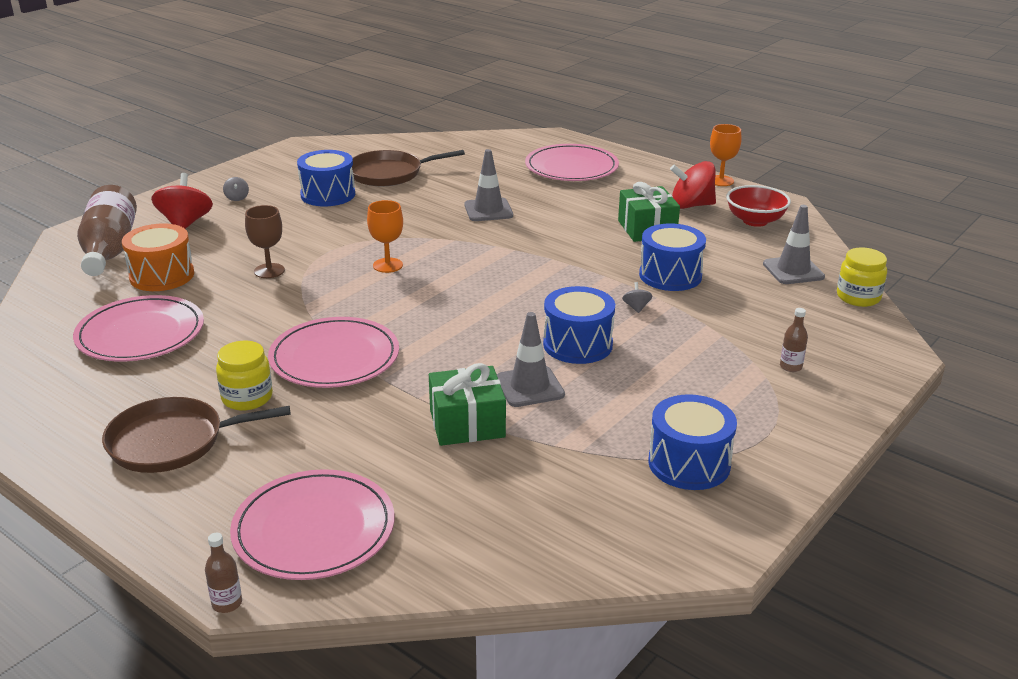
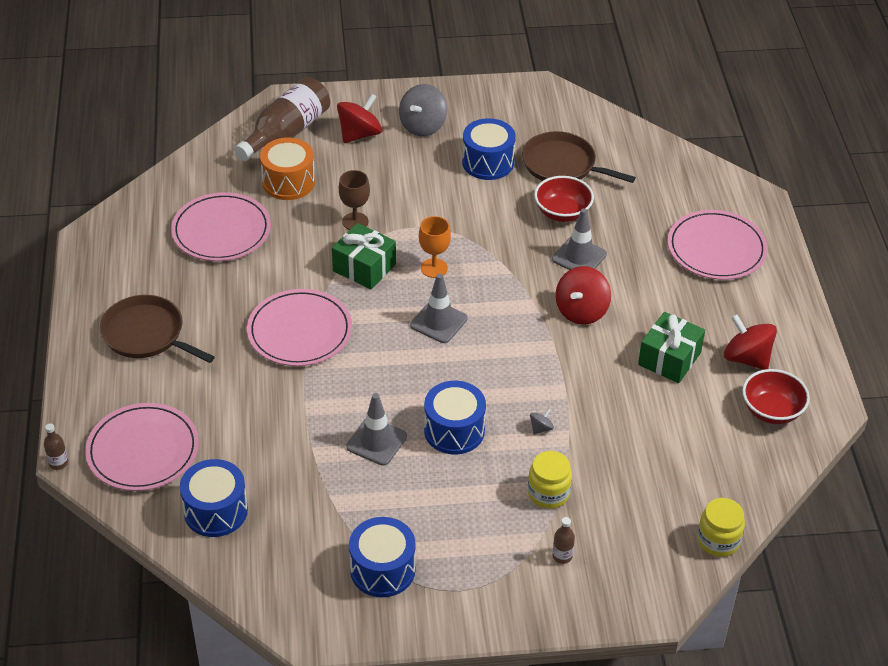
camera: 45 degrees right, 15 degrees up
(237, 198) = (423, 126): grey spinning top -> grey spinning top, size x2.23
(247, 398) = (217, 329): yellow jar -> yellow jar (548, 493)
(434, 195) = (562, 213): none -> red bowl
(467, 423) = (304, 441): green gift -> green gift (364, 267)
(543, 235) = (581, 311): none -> red spinning top
(670, 275) = (611, 417): blue drum -> blue drum (216, 511)
(721, 181) = (820, 348): orange goblet -> none
(793, 270) = (713, 480): grey traffic cone -> grey traffic cone (438, 322)

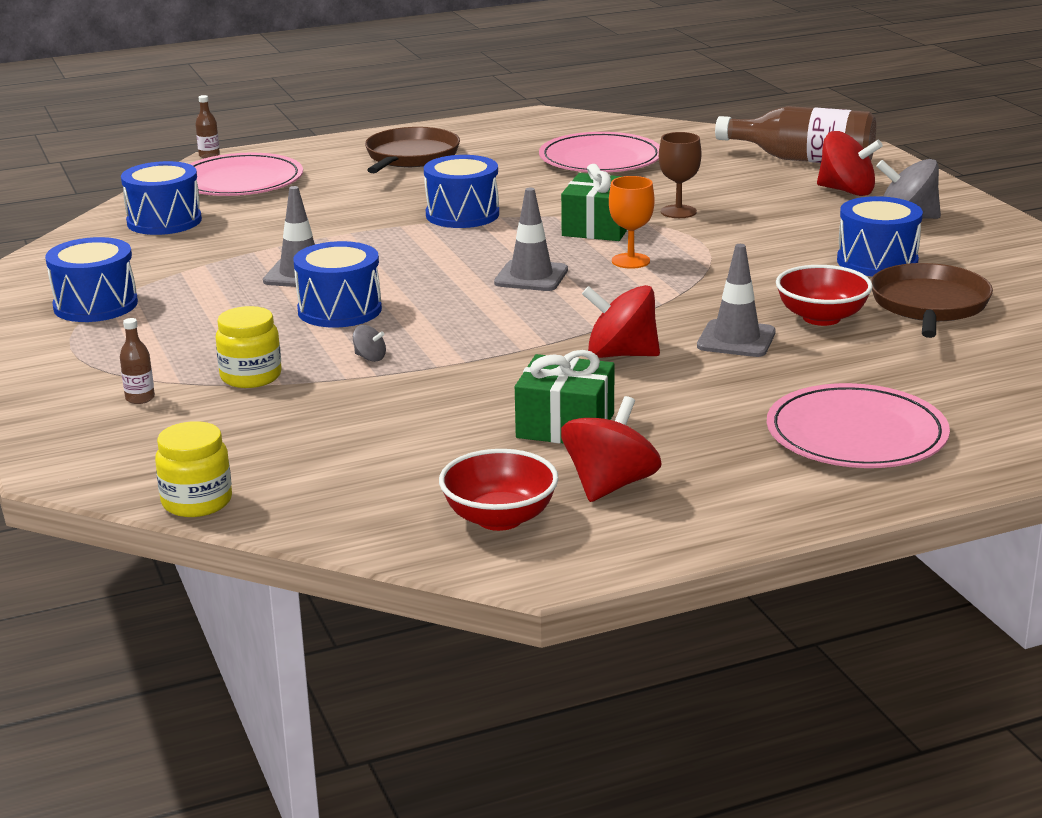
camera: 75 degrees right, 20 degrees down
(288, 182) = (716, 173): orange drum -> none
(299, 331) = (462, 214): pink plate -> blue drum

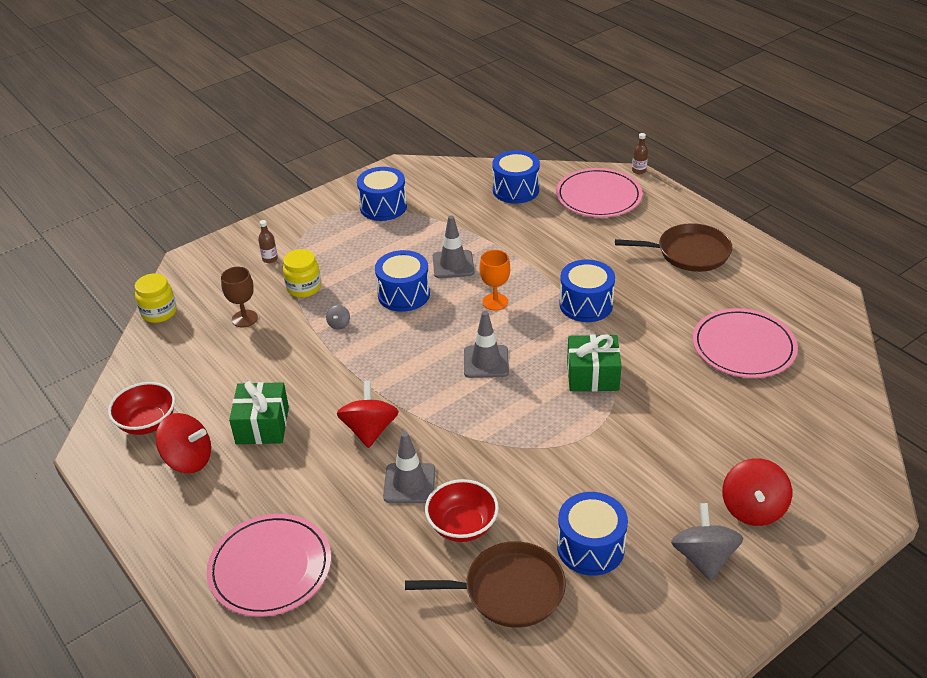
camera: 75 degrees right, 15 degrees up
(630, 261) = (533, 404): orange goblet -> orange goblet (495, 302)
(678, 212) = (647, 412): brown goblet -> brown goblet (244, 318)
(804, 160) = (820, 469): brown bottle -> none

